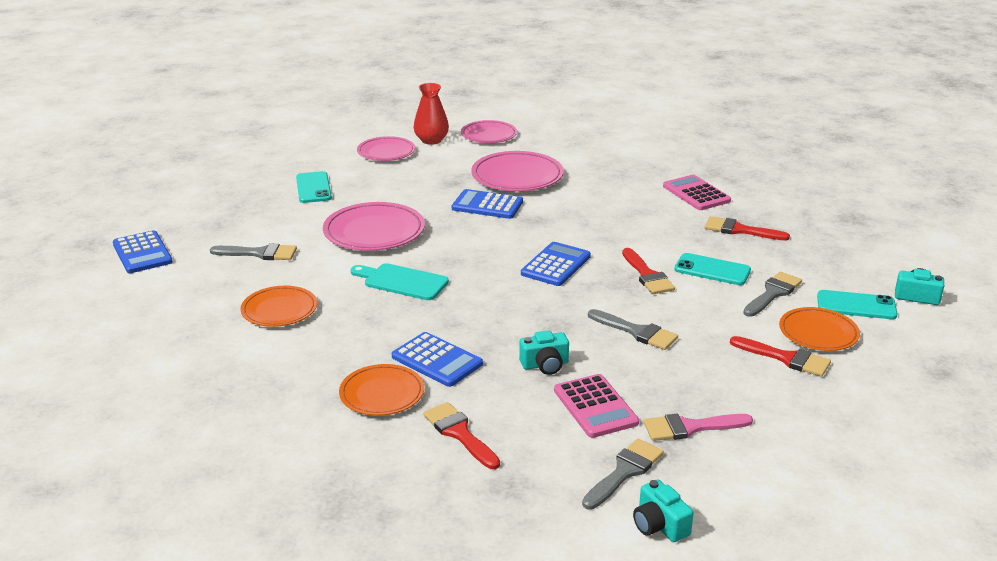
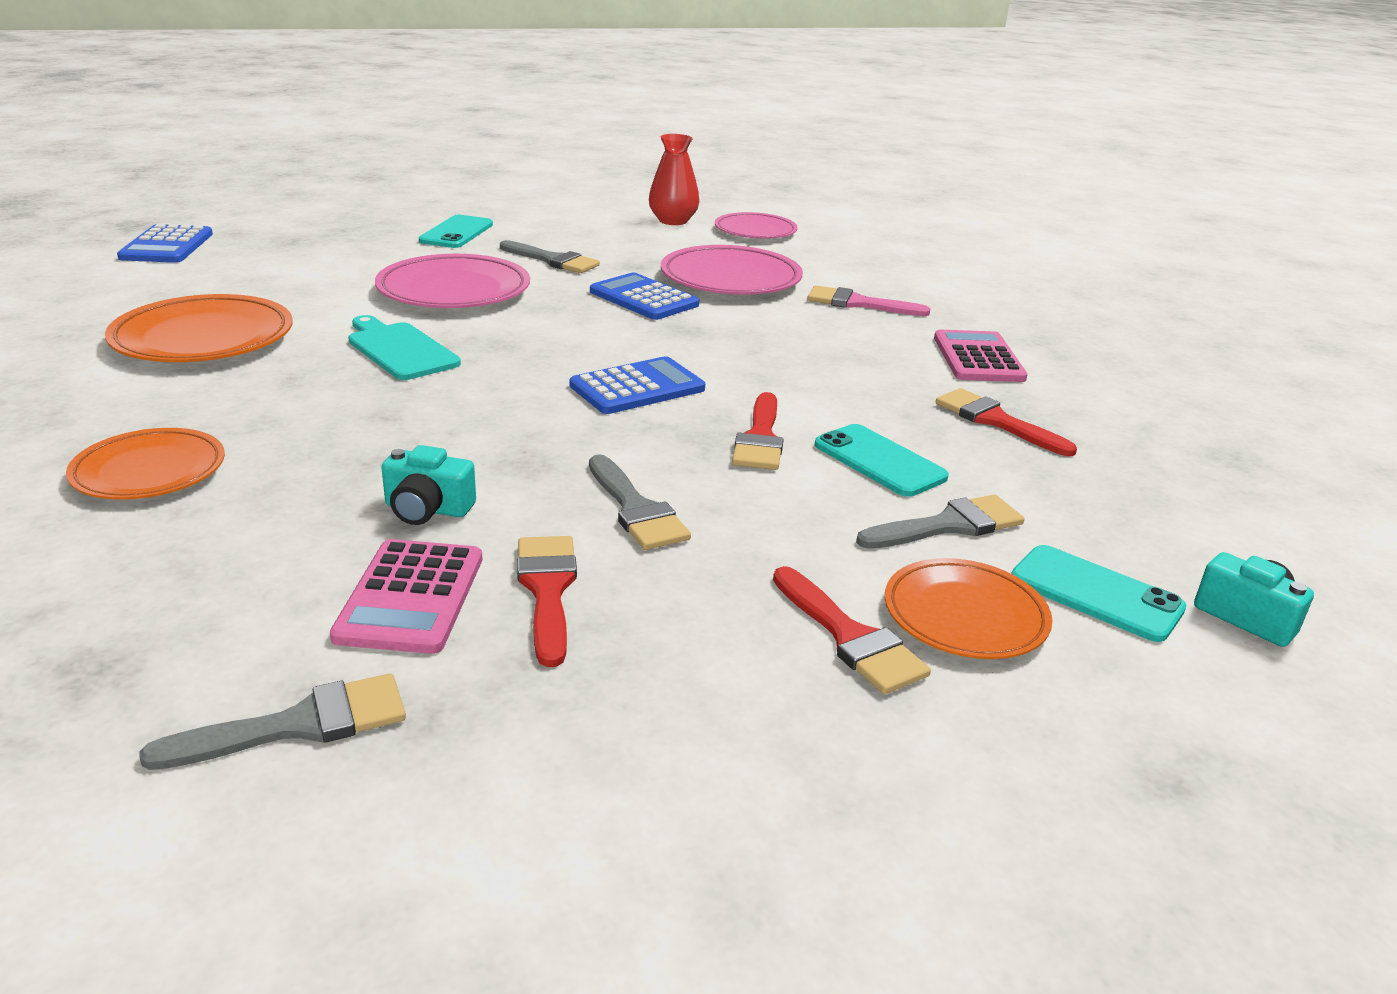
camera: 25 degrees right, 0 degrees up
(259, 253) = (286, 277): grey brush -> grey brush (553, 260)
(279, 310) = (203, 338): orange plate -> orange plate, size x1.51
(386, 152) = (598, 220): pink plate -> none
(437, 360) = (289, 453): blue calculator -> none
(459, 433) = (156, 561): red brush -> red brush (547, 590)
(659, 525) = (210, 857): turquoise camera -> none
(690, 427) = (519, 693): pink brush -> pink brush (858, 303)

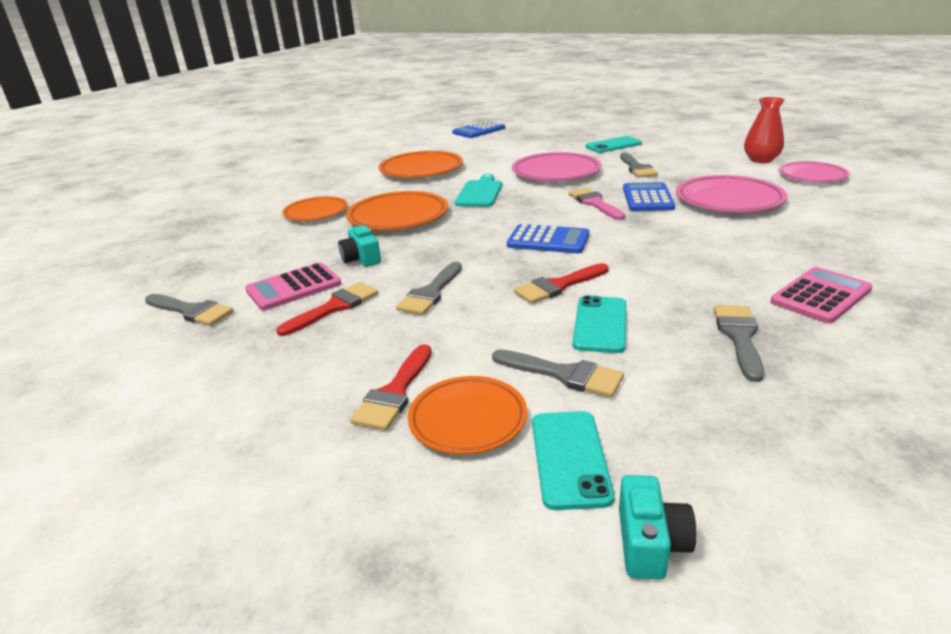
camera: 55 degrees right, 0 degrees up
(340, 426) = (398, 216): none -> orange plate
(858, 303) = (795, 236): pink brush -> pink brush (595, 203)
(996, 421) = (739, 337): red brush -> grey brush

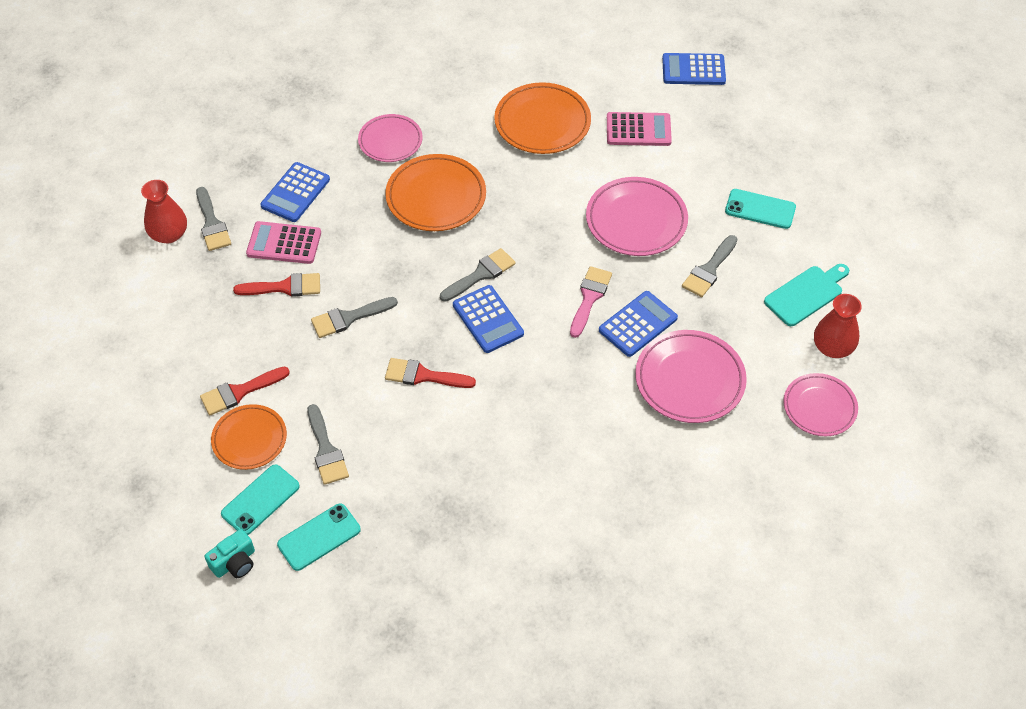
camera: 40 degrees right, 25 degrees up
(142, 338) = (169, 234): none -> red vase
(264, 262) = (295, 193): none -> blue calculator
(316, 212) = (390, 141): orange plate -> pink plate
(361, 259) = (352, 240): turquoise camera -> none
(480, 192) = (534, 206): turquoise cutting board -> turquoise cutting board (806, 294)
(600, 324) = (395, 430): turquoise phone -> turquoise phone (319, 537)
(739, 337) = (447, 505): grey brush -> grey brush (481, 274)
(820, 296) = (548, 520): pink calculator -> pink calculator (638, 130)

